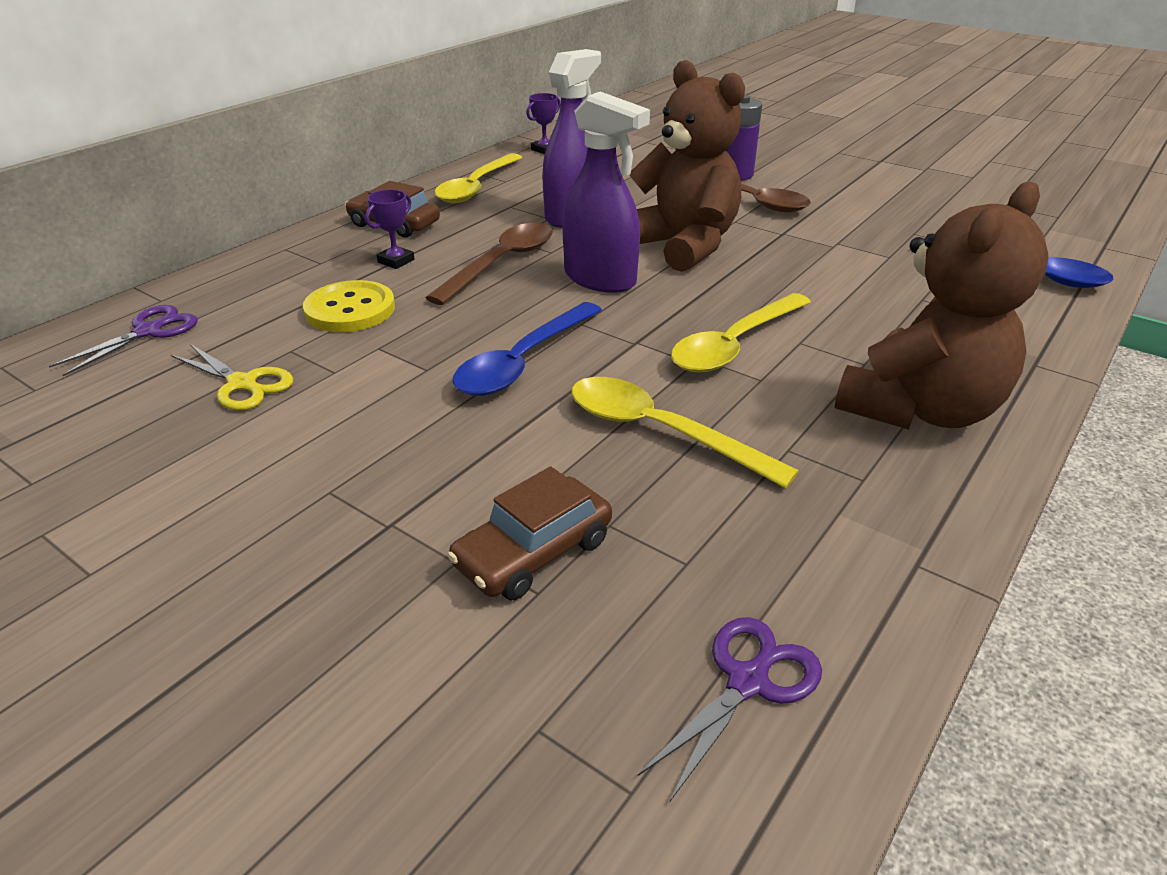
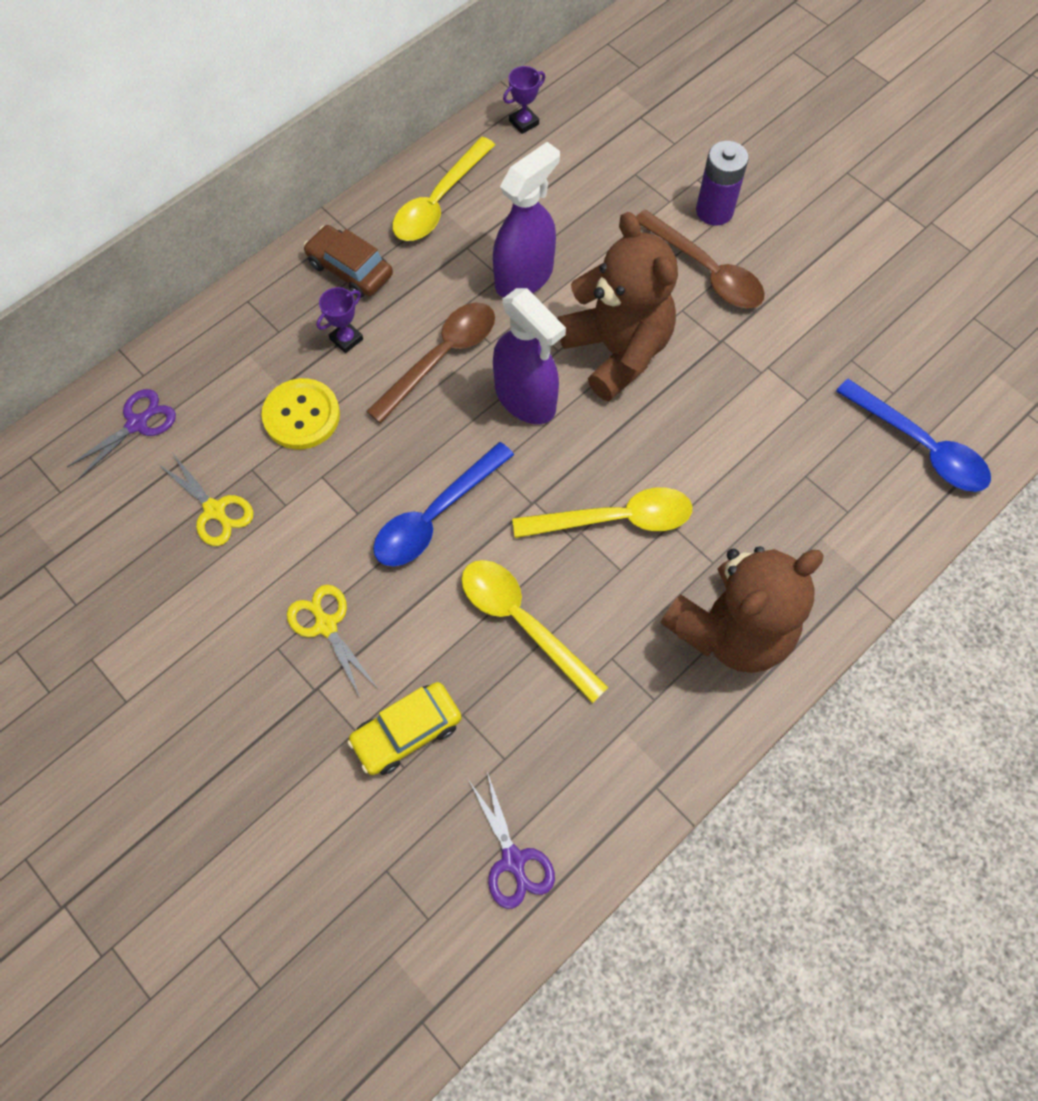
camera: 10 degrees right, 30 degrees up
(398, 462) = (326, 625): none -> yellow scissors
(533, 552) = (407, 732): brown car -> yellow car
(735, 344) = (614, 519): yellow spoon -> yellow spoon turned 150 degrees counterclockwise
(748, 682) = (513, 860): purple scissors -> purple scissors turned 105 degrees clockwise

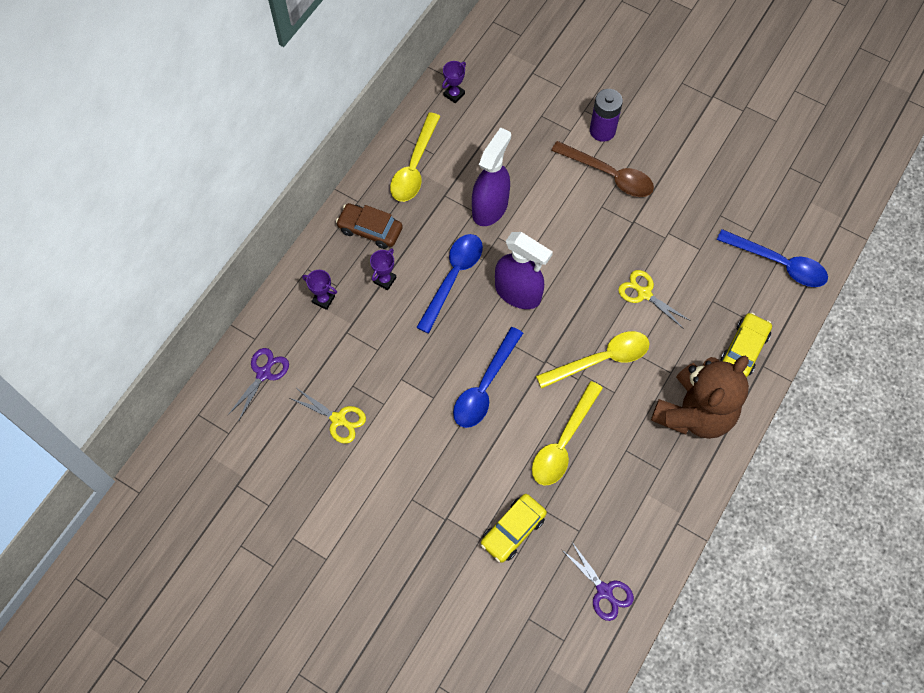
camera: 15 degrees left, 0 degrees up
(254, 345) = (323, 299): none -> purple trophy
(301, 415) = (373, 340): yellow button -> none
(326, 625) = (438, 476): yellow scissors -> yellow scissors (644, 293)
(441, 357) = (453, 278): brown spoon -> blue spoon
(523, 623) = (563, 442): yellow spoon -> yellow spoon turned 90 degrees counterclockwise
(617, 351) = (567, 245): brown teddy bear -> none
(833, 555) = (744, 349): none -> yellow car

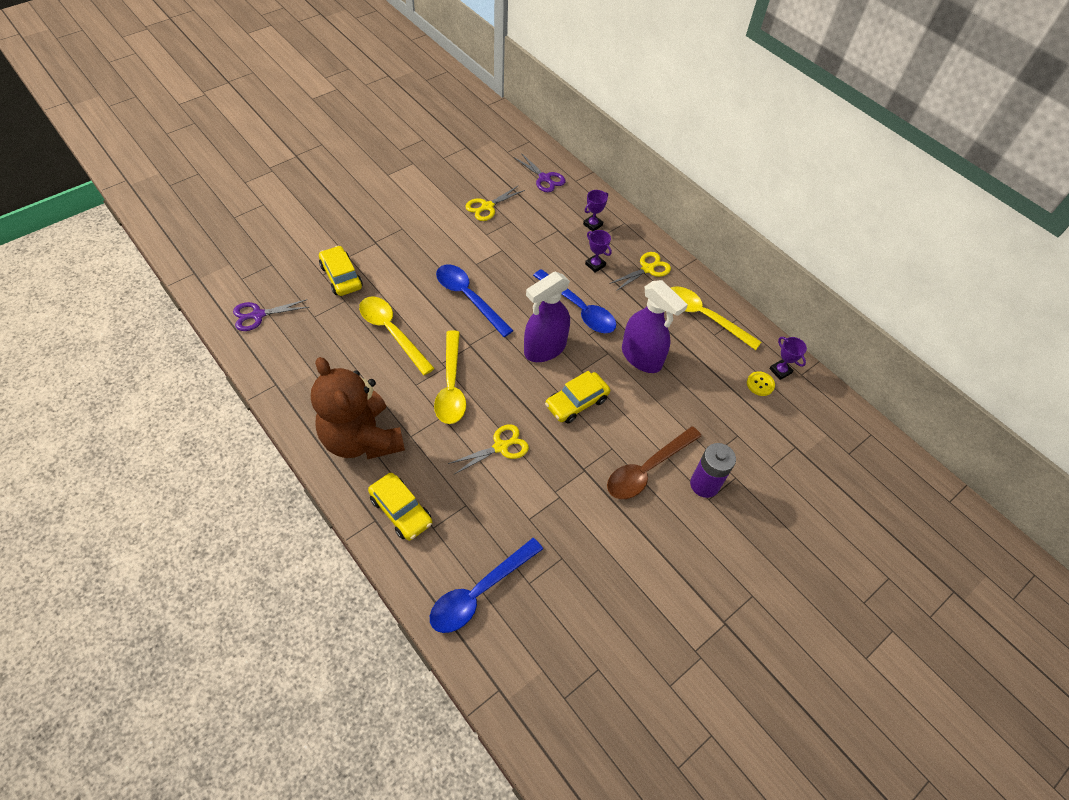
camera: 105 degrees right, 10 degrees down
(370, 230) = (647, 269): brown car -> yellow scissors
(477, 107) = (760, 384): none -> yellow button
(567, 247) = (576, 402): none -> yellow car

